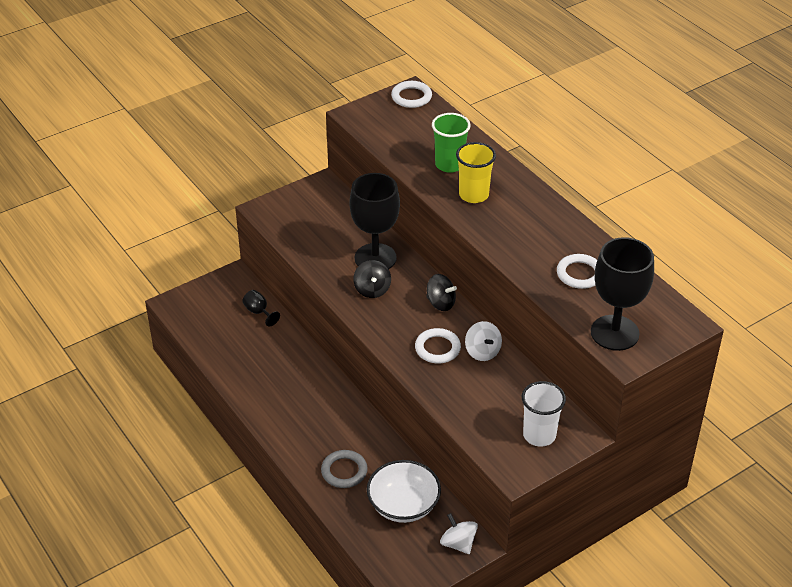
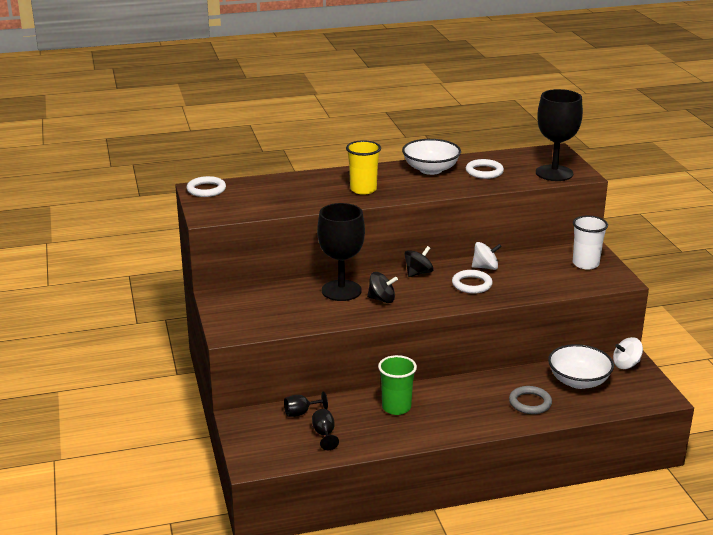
camera: 70 degrees left, 15 degrees down
(232, 336) = (324, 434): none -> black goblet
(449, 164) = (316, 191): green cup -> green cup (396, 407)
(558, 231) = (430, 169): none -> white bowl

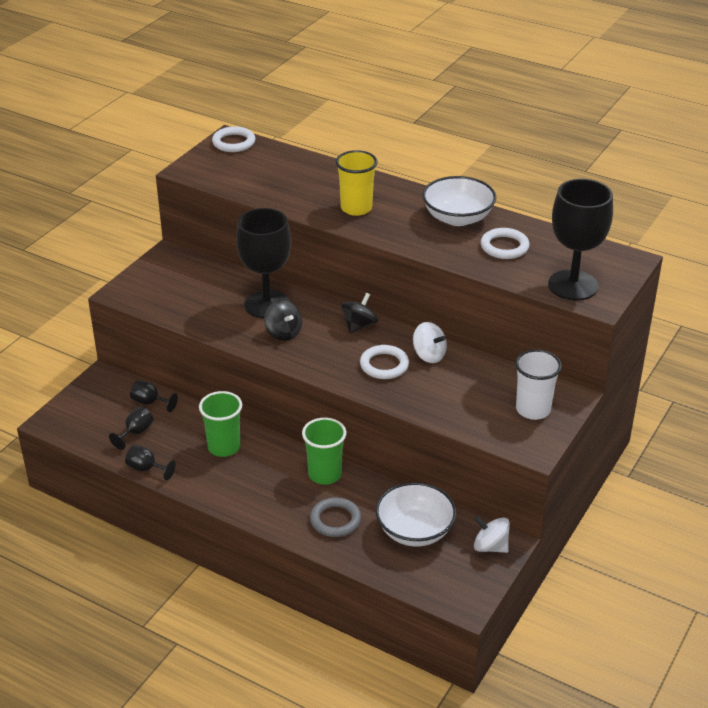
camera: 45 degrees right, 10 degrees up
(370, 449) = (146, 469): none -> black goblet
(418, 273) = (359, 325): black spinning top -> black spinning top turned 60 degrees counterclockwise
(481, 385) = (325, 474): none -> green cup

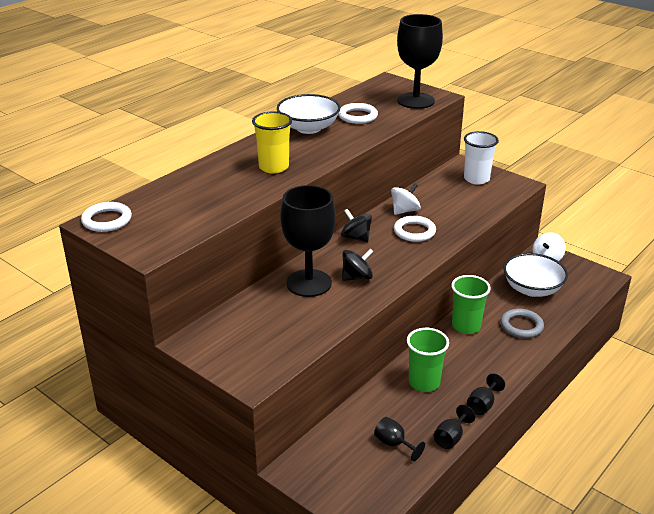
camera: 80 degrees left, 5 degrees down
(150, 402) = (347, 431): black goblet -> black goblet (482, 405)

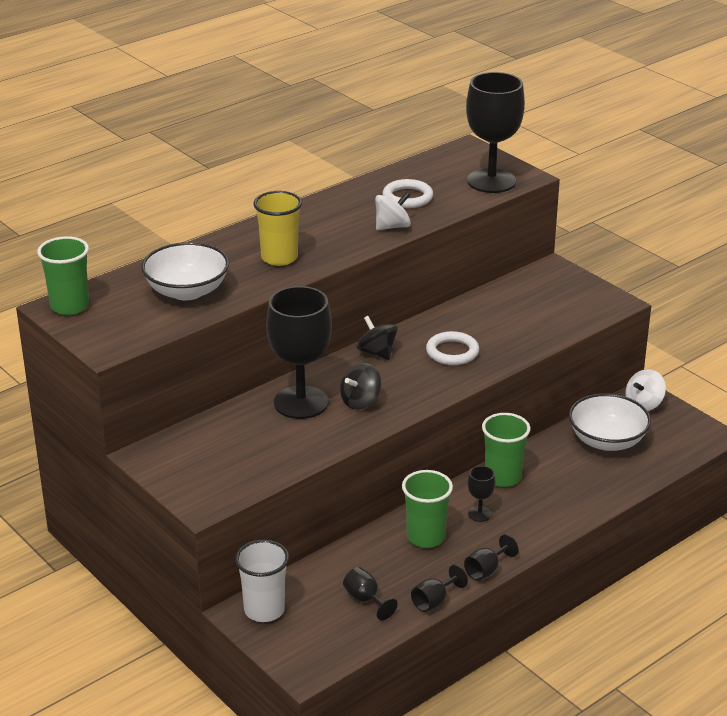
camera: 10 degrees right, 0 degrees up
(107, 220) = (70, 306): white ring -> green cup
(308, 128) = (340, 209): white bowl -> white bowl (187, 291)
(357, 277) = (360, 401): black spinning top -> black spinning top turned 150 degrees clockwise
(405, 211) = (450, 324): white spinning top -> white spinning top (392, 226)
(459, 358) = (479, 514): none -> black goblet
(476, 179) = (561, 290): white cup -> white cup (264, 610)
(521, 326) = (573, 485): grey ring -> none

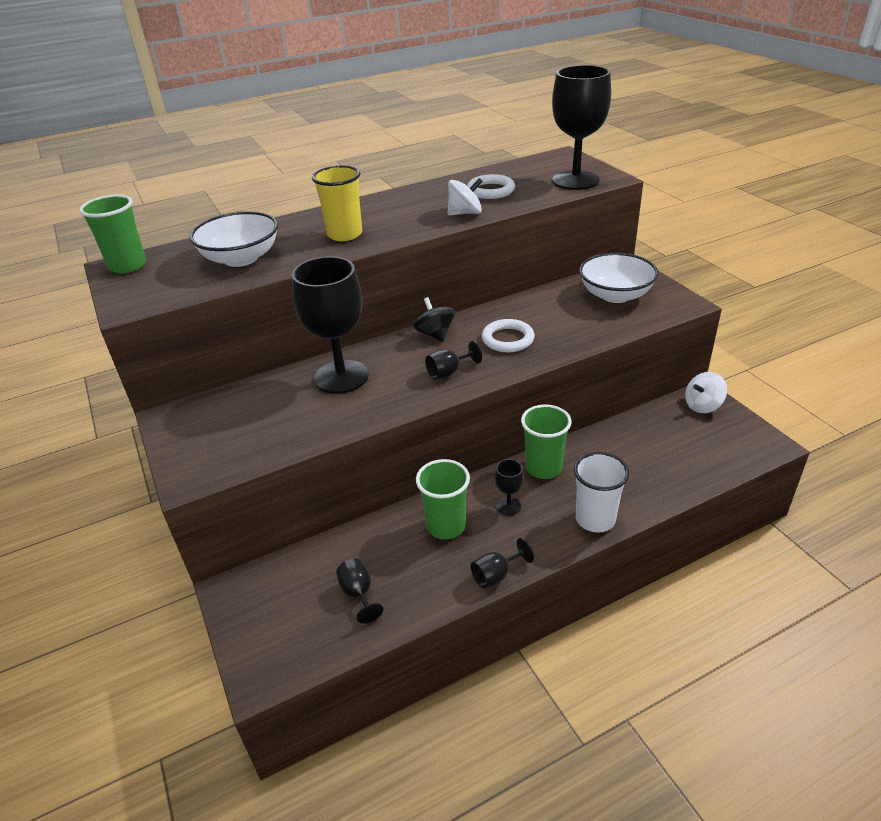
camera: 15 degrees right, 5 degrees up
(264, 610) = (253, 591): white cup -> white cup (595, 519)
(360, 401) = (399, 381): black spinning top -> none
(434, 601) = (429, 606): black goblet -> black goblet (448, 372)
(607, 441) = (658, 440): white bowl -> white bowl (615, 295)

